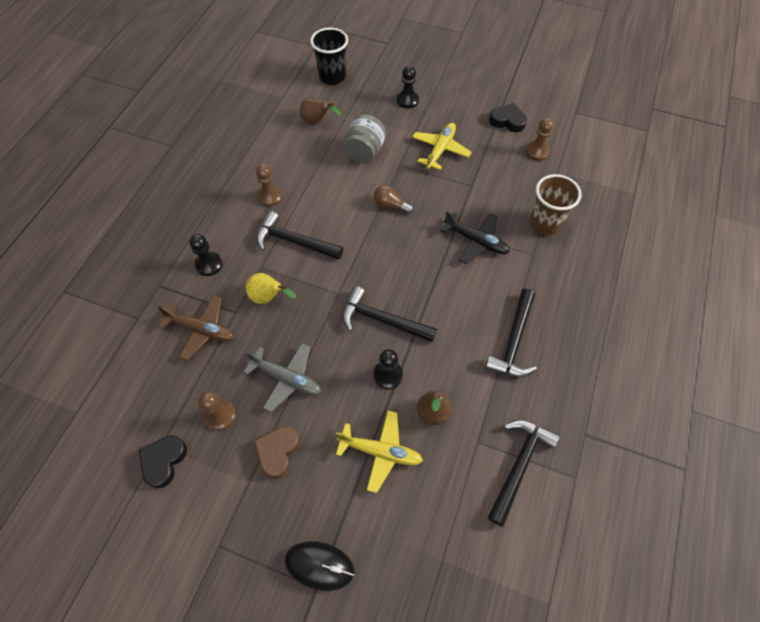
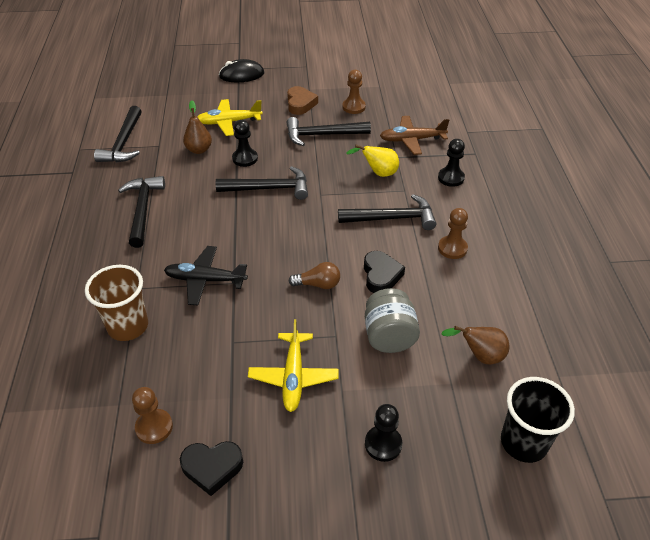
camera: 155 degrees right, 15 degrees down
(164, 461) = (370, 82): black heart -> black heart (381, 275)
(287, 378) = (322, 135): grey plane -> black hammer

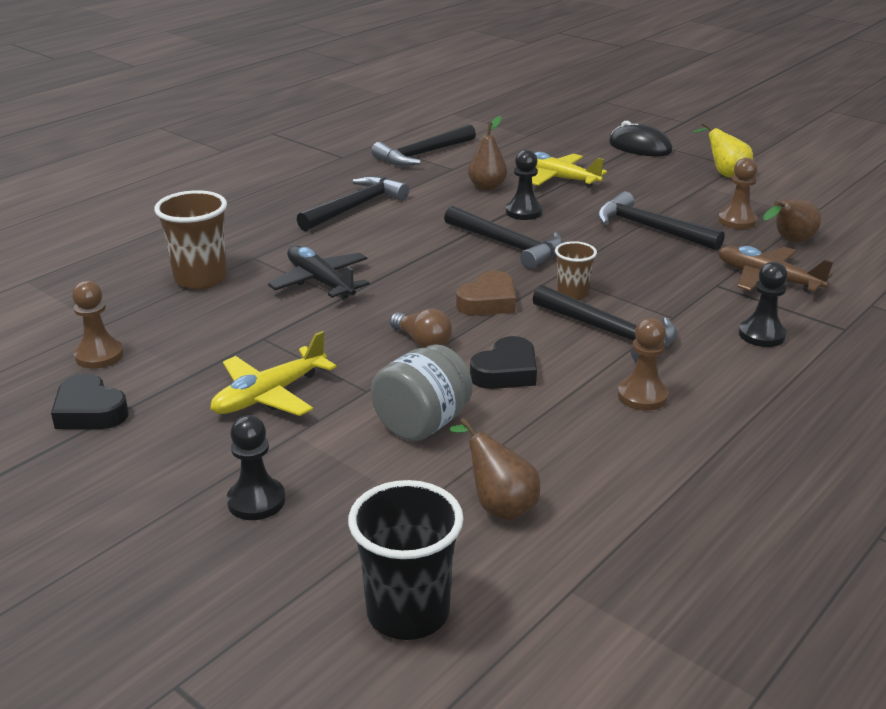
camera: 45 degrees right, 15 degrees down
(300, 104) = (670, 194): brown heart -> brown heart (488, 301)
(344, 203) = (572, 294): none -> brown cup
(378, 173) = (664, 288): yellow pear -> yellow pear (725, 174)
(392, 109) = (789, 241): none -> brown pear

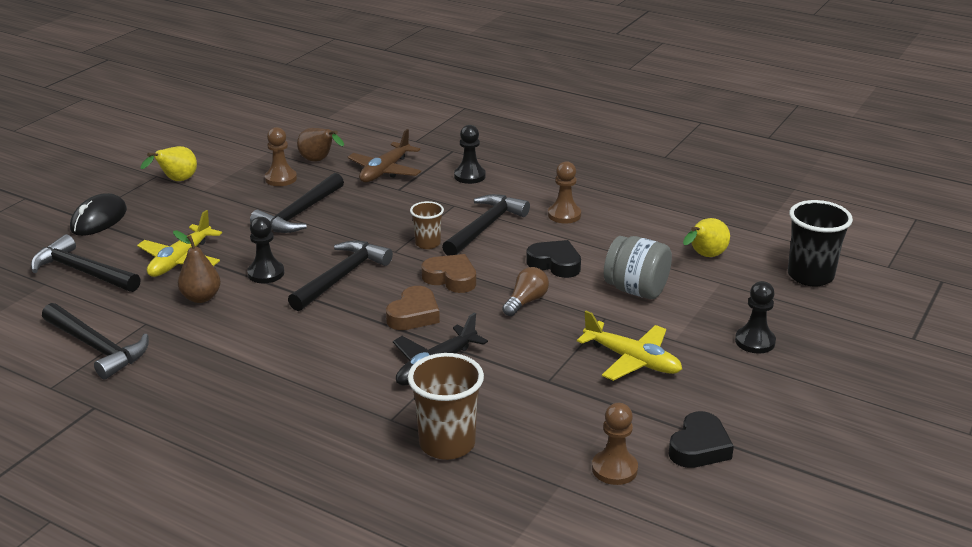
camera: 100 degrees left, 0 degrees up
(355, 207) = (256, 373): black hammer -> black hammer (82, 272)
(420, 277) = (414, 315): none -> brown heart
(499, 505) = (704, 256): brown pear -> yellow pear

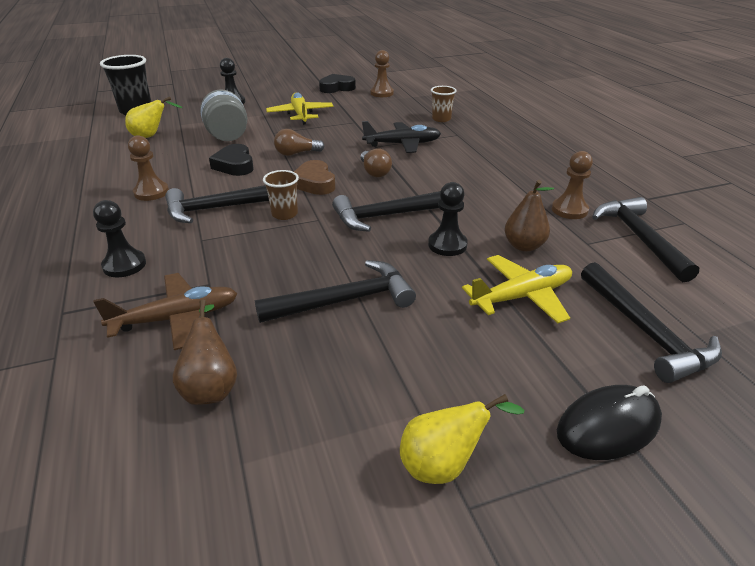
camera: 140 degrees left, 5 degrees up
(281, 178) = (299, 376): brown pawn -> brown pawn (569, 210)
(414, 315) = (374, 172): brown heart -> brown light bulb
(447, 444) = (441, 119): brown cup -> brown cup, size x0.58

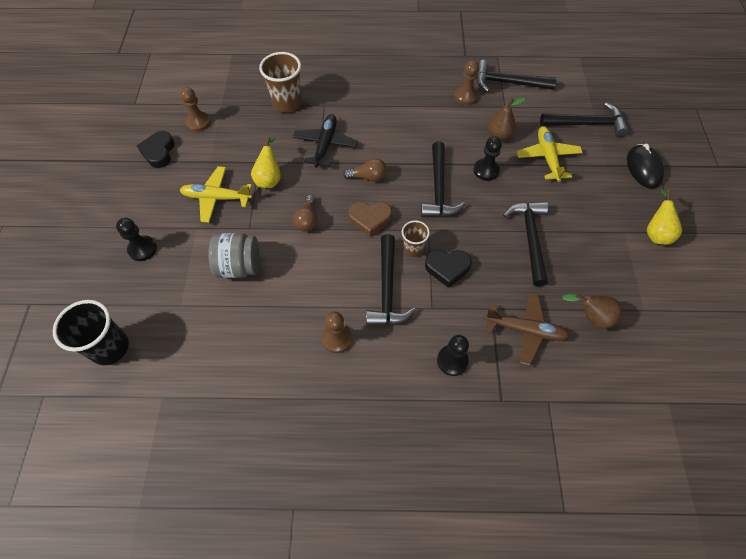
camera: 70 degrees left, 25 degrees up
(151, 136) = (201, 334): yellow pear -> yellow pear (269, 179)
(177, 318) = (525, 330): brown plane -> brown plane turned 105 degrees clockwise
(235, 165) = (310, 269): black heart -> black heart (447, 268)
(441, 119) = (287, 103): brown cup -> brown cup, size x1.71

